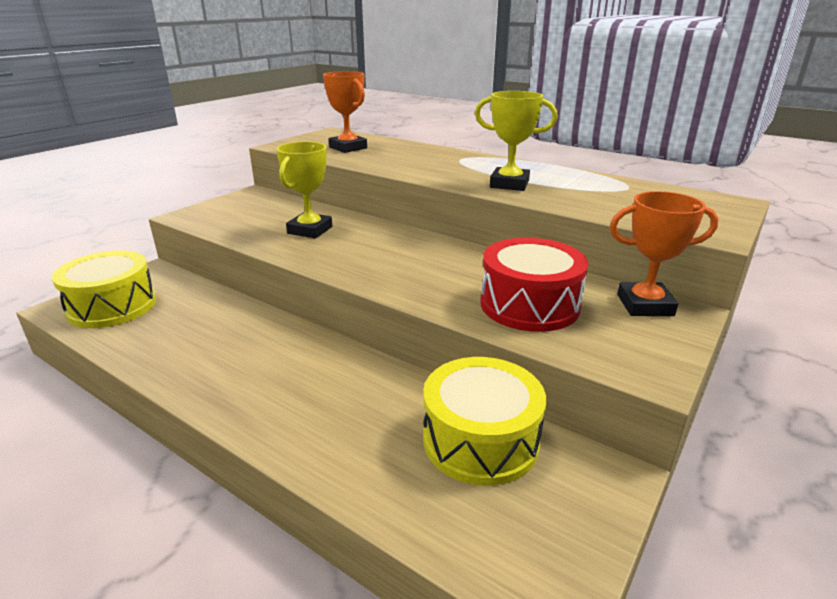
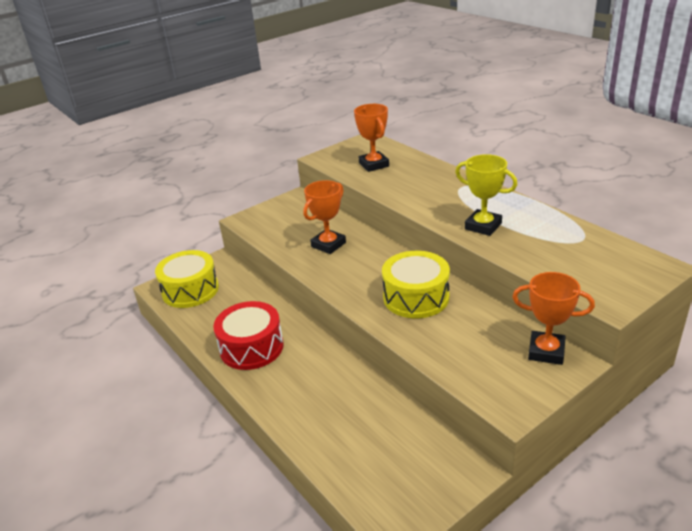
camera: 20 degrees right, 5 degrees up
(310, 230) = (328, 245): yellow trophy -> orange trophy
(480, 440) = (397, 431): yellow drum -> yellow drum (416, 297)
(529, 305) = (459, 339): red drum -> red drum (251, 347)

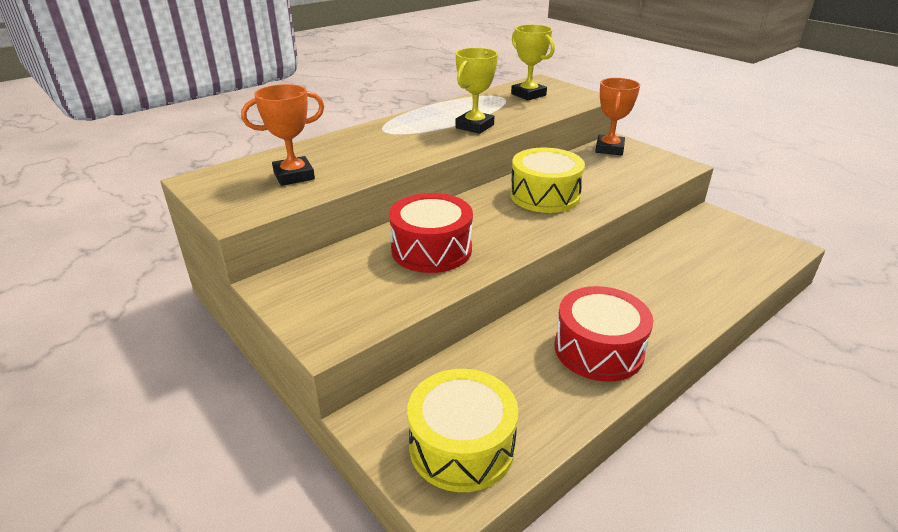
camera: 95 degrees left, 0 degrees up
(328, 245) = (431, 249): orange trophy -> red drum
(597, 257) = (528, 94): none -> yellow trophy

